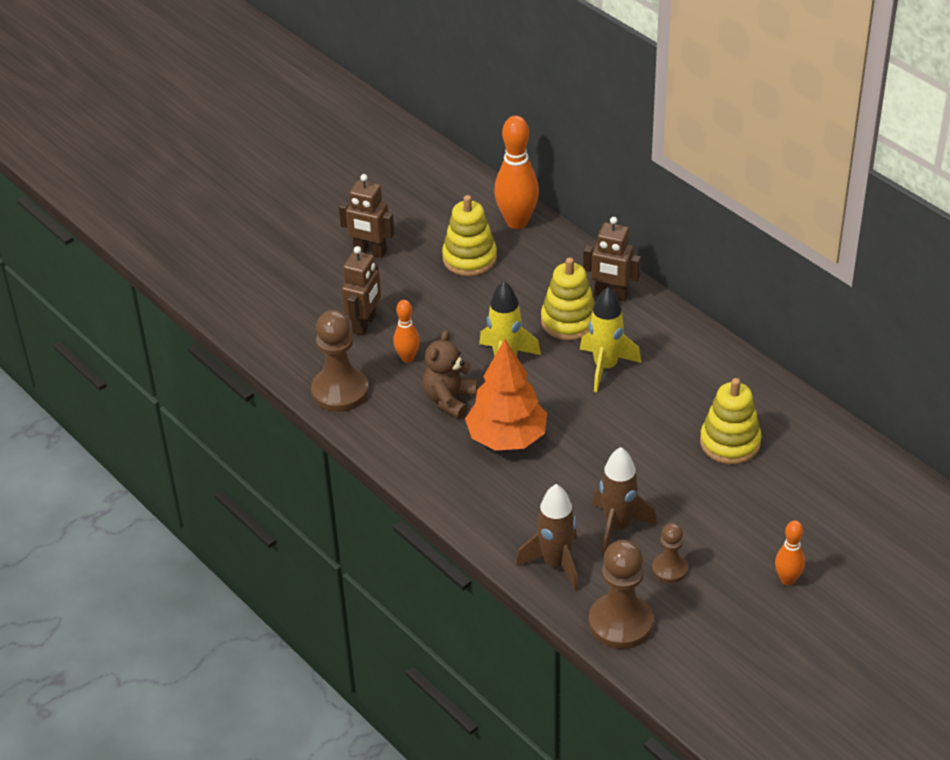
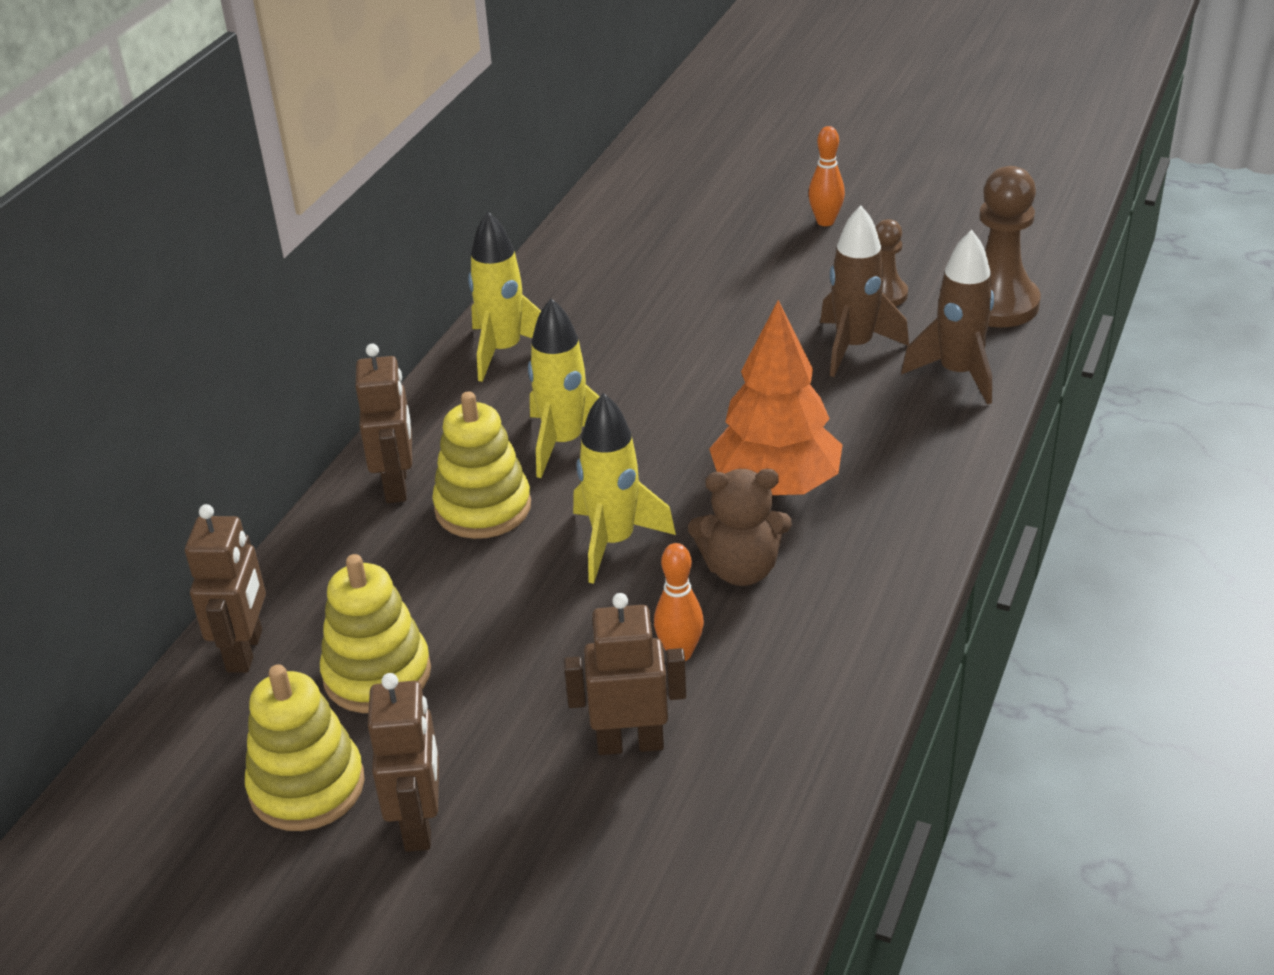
camera: 115 degrees left, 5 degrees down
(340, 391) = (815, 703): brown pawn -> none
(517, 222) = (245, 651): orange bowling pin -> brown robot
(718, 368) = (504, 351): none -> yellow rocket
(730, 442) = (639, 307): yellow stacking toy -> yellow stacking toy (307, 786)

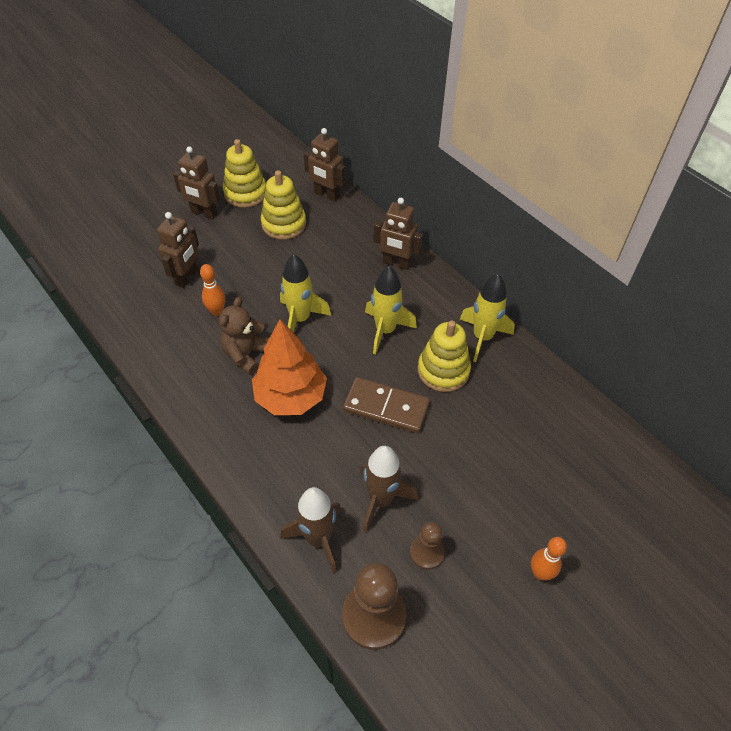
camera: 115 degrees right, 15 degrees up
(483, 507) = (358, 285): yellow stacking toy -> yellow stacking toy (443, 370)
(709, 392) = (386, 407): none -> brown domino

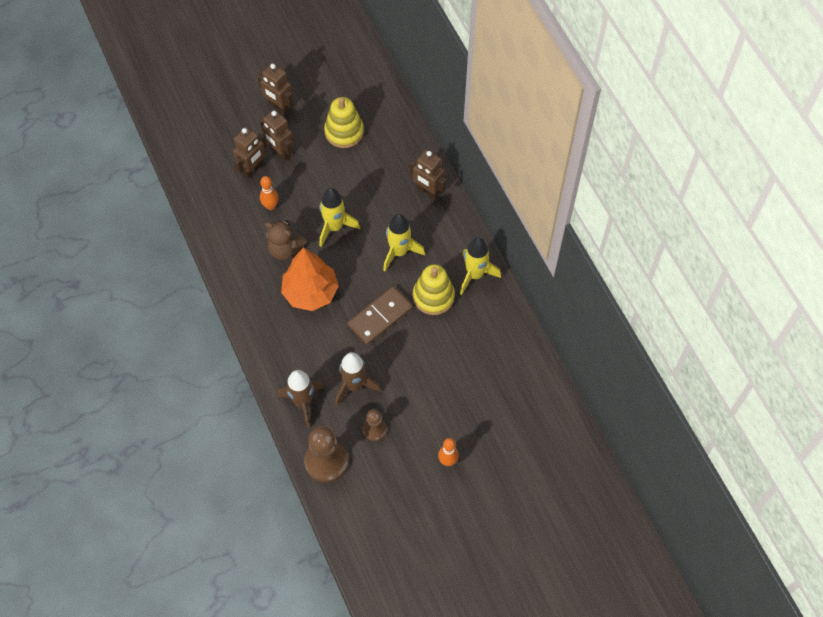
camera: 15 degrees right, 10 degrees up
(245, 193) = (319, 92): yellow stacking toy -> none
(246, 354) = (285, 249): brown teddy bear -> brown teddy bear turned 105 degrees counterclockwise
(326, 195) = (389, 108): brown robot -> brown robot (280, 152)
(386, 407) = (380, 317): brown domino -> brown domino turned 75 degrees counterclockwise

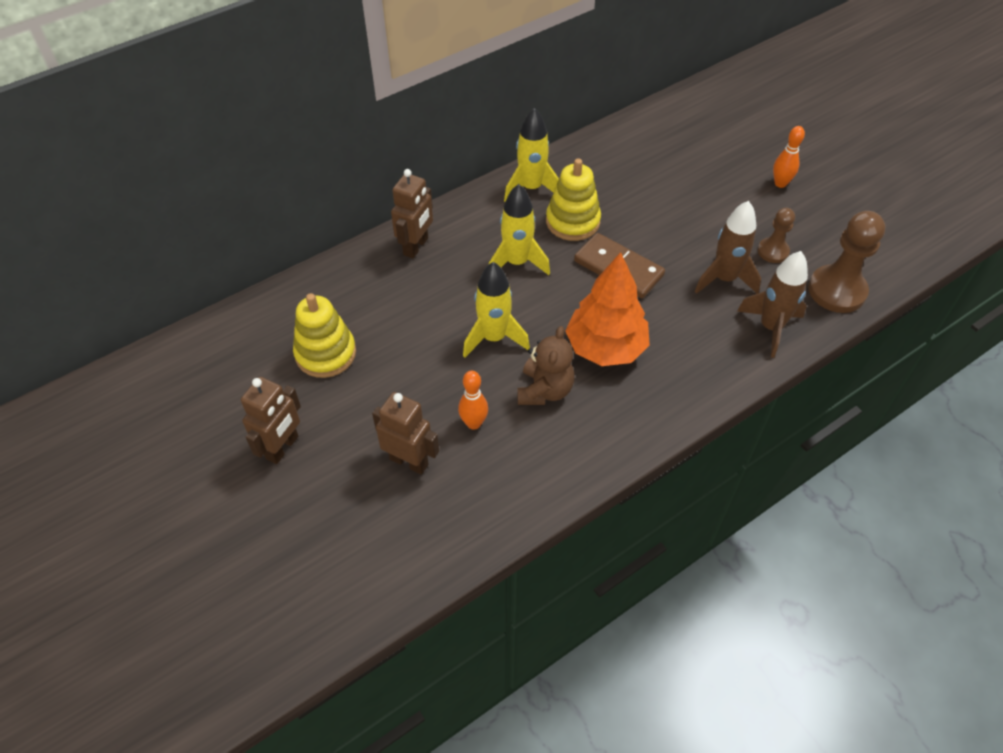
camera: 100 degrees left, 10 degrees down
(280, 152) = (372, 429): brown robot -> none

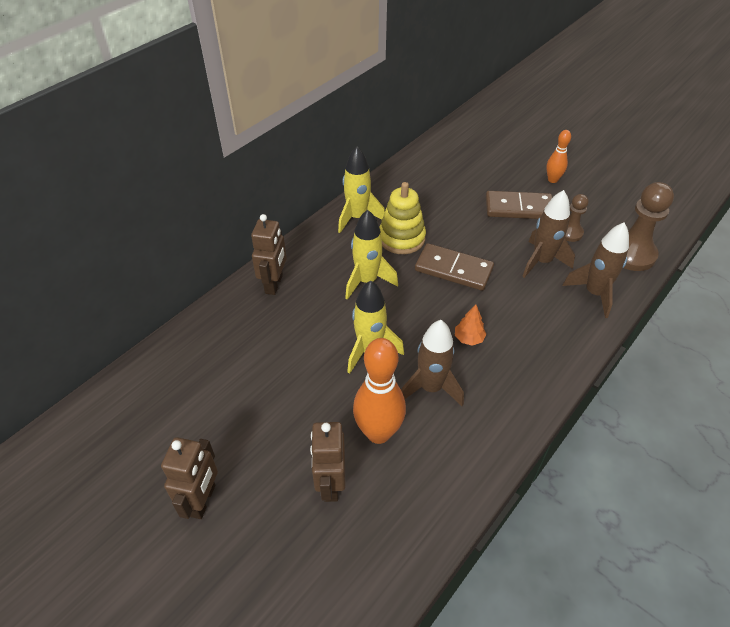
camera: 15 degrees left, 5 degrees down
(325, 353) = (219, 397): yellow stacking toy -> none
(409, 461) = (330, 484): brown robot -> brown robot turned 105 degrees counterclockwise
(474, 423) = (378, 433): orange bowling pin -> orange bowling pin, size x1.81
(544, 390) = (431, 388): brown teddy bear -> brown rocket
(606, 348) = (469, 338): orange tree -> orange tree, size x0.43
(724, 211) = (519, 208): none -> brown domino

